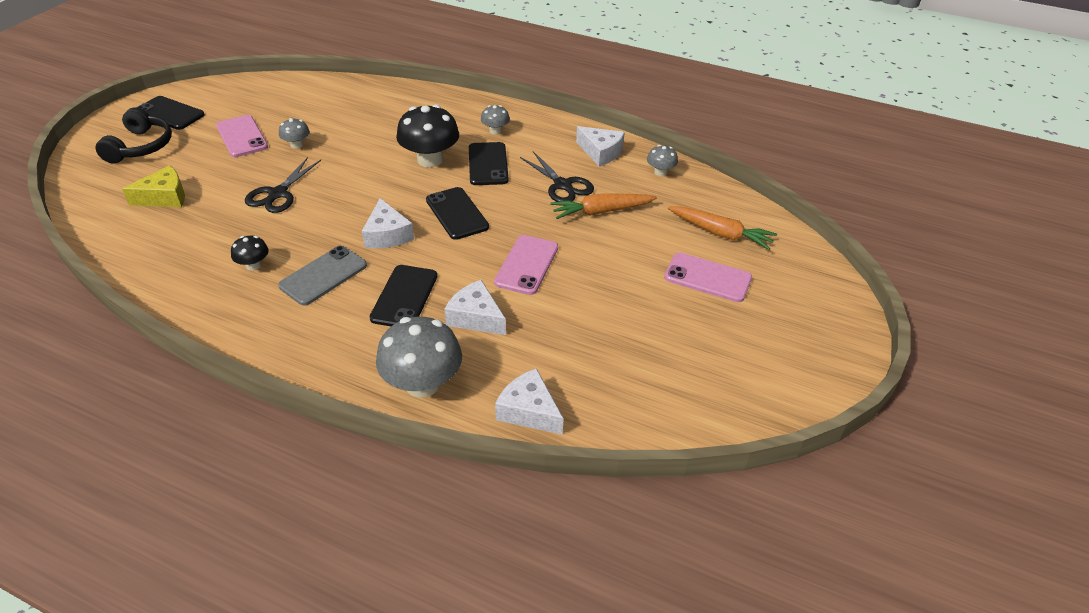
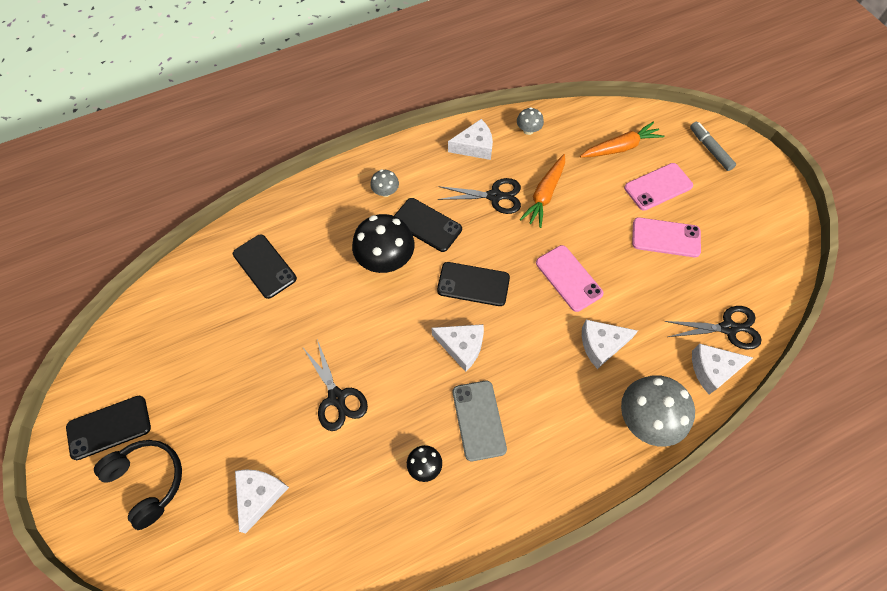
camera: 50 degrees left, 20 degrees up
(164, 197) = (260, 495): yellow cheese -> white cheese
(242, 136) = (215, 382): pink phone -> pink phone (665, 238)
(296, 145) = (272, 344): grey mushroom -> none
(404, 297) = (546, 377): black phone -> black phone (264, 266)
(594, 402) = (728, 328): none -> black scissors
(808, 295) = (710, 149): none -> grey marker

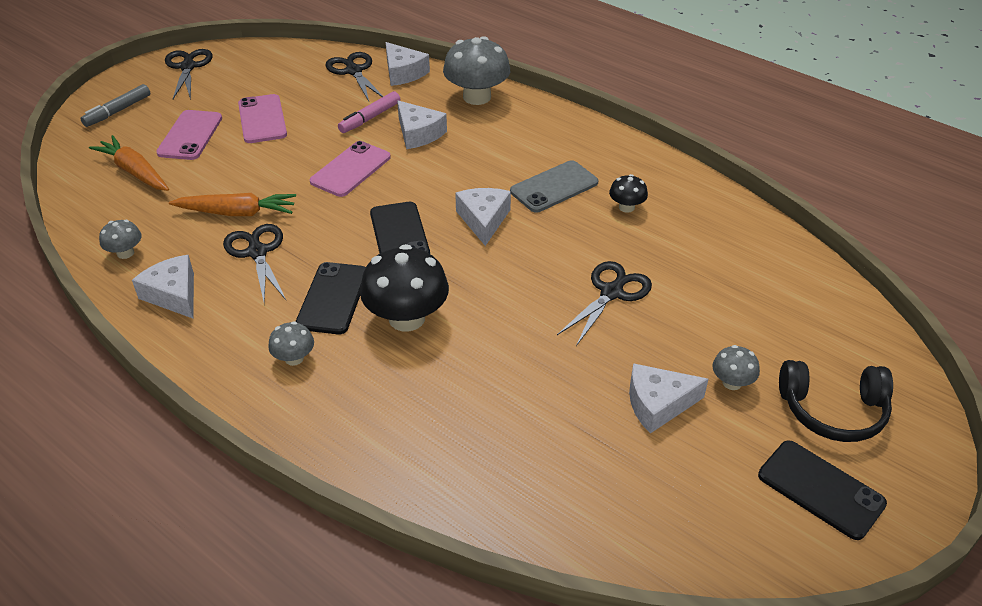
camera: 115 degrees left, 20 degrees down
(148, 481) = (833, 411): black headphones -> black headphones turned 105 degrees counterclockwise
(212, 429) = (732, 382): none -> grey mushroom
(260, 495) = (757, 309): white cheese -> white cheese (658, 404)
(264, 266) = (490, 439): black phone -> none
(640, 315) = (370, 118): none -> pink marker
(658, 187) = (190, 135): pink phone -> pink phone turned 60 degrees clockwise
(770, 204) = (188, 67): none -> black scissors

